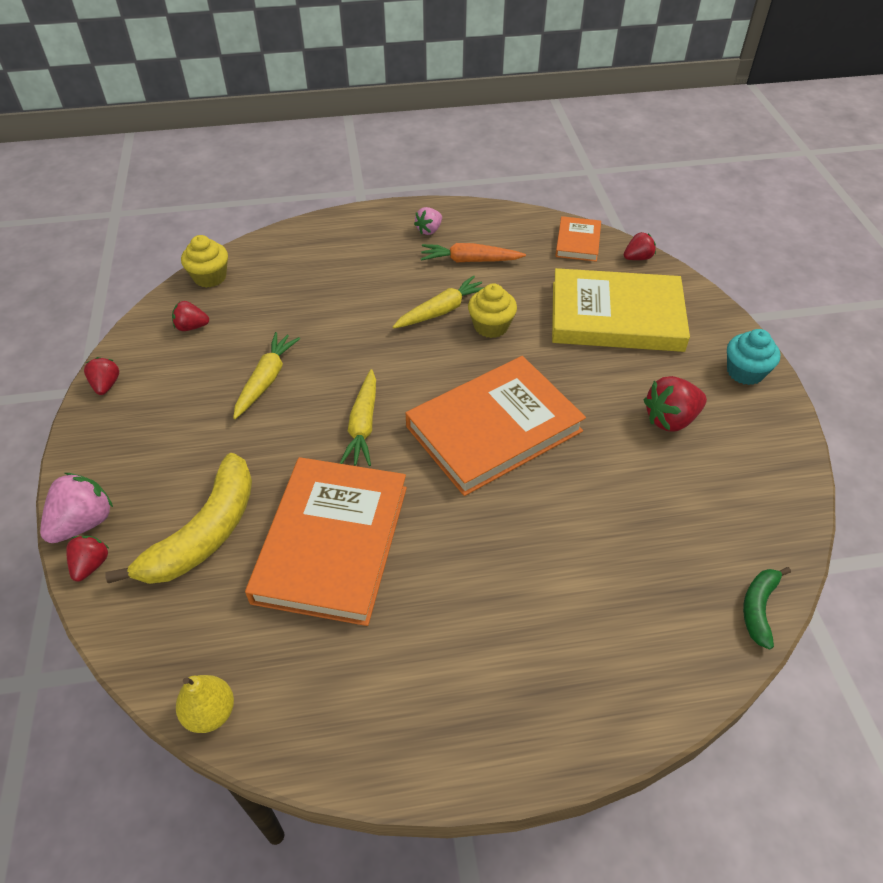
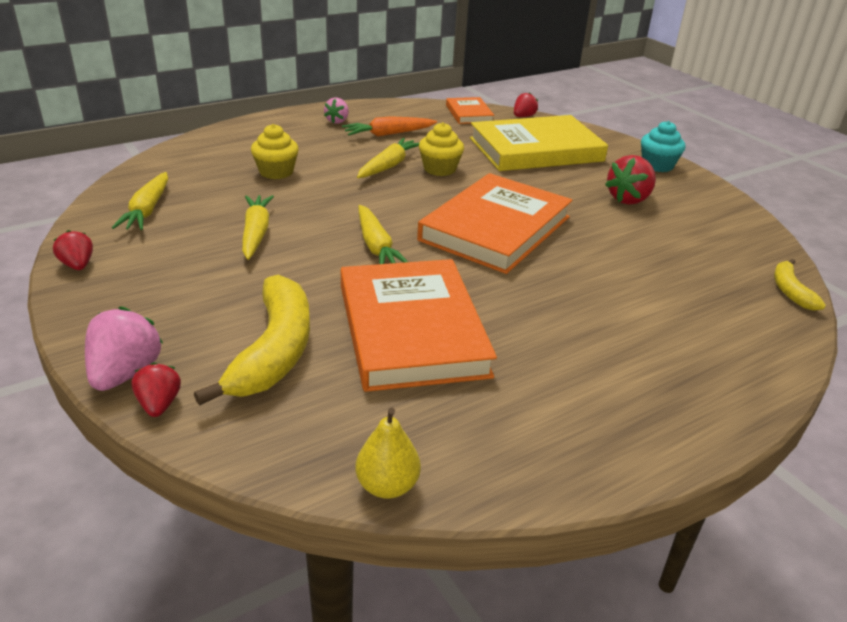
camera: 25 degrees left, 15 degrees down
(191, 327) = (147, 210): red strawberry -> yellow carrot
(210, 277) = (142, 175): yellow cupcake -> yellow cupcake (276, 172)
(758, 608) = (790, 291): green banana -> yellow banana

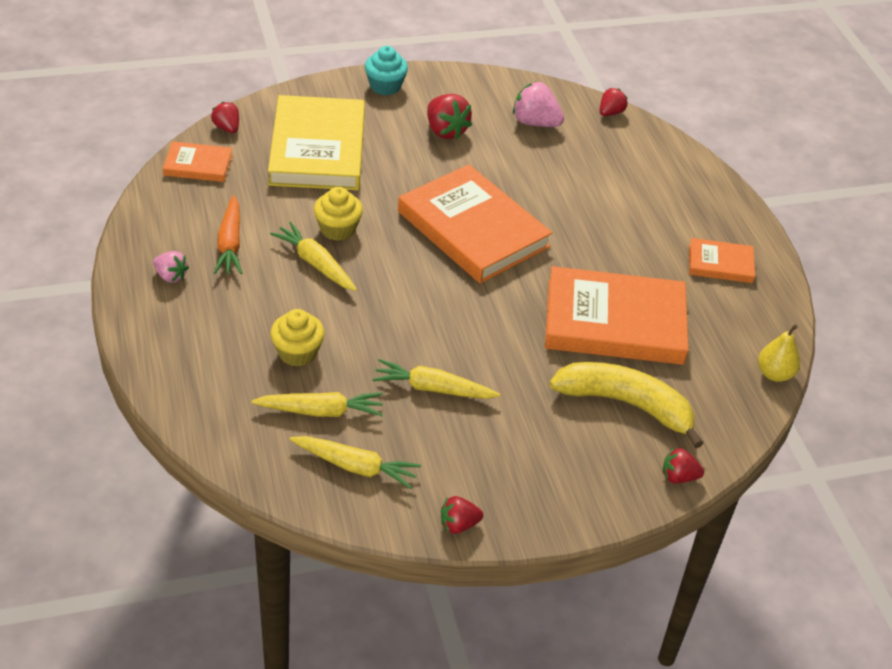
camera: 75 degrees left, 10 degrees up
(125, 373) = (637, 495): pink strawberry -> pink strawberry (535, 123)
(376, 246) = (482, 312): yellow carrot -> yellow carrot (321, 411)
(587, 410) = (720, 264): none -> orange book
(790, 291) = (610, 113): yellow banana -> red strawberry

